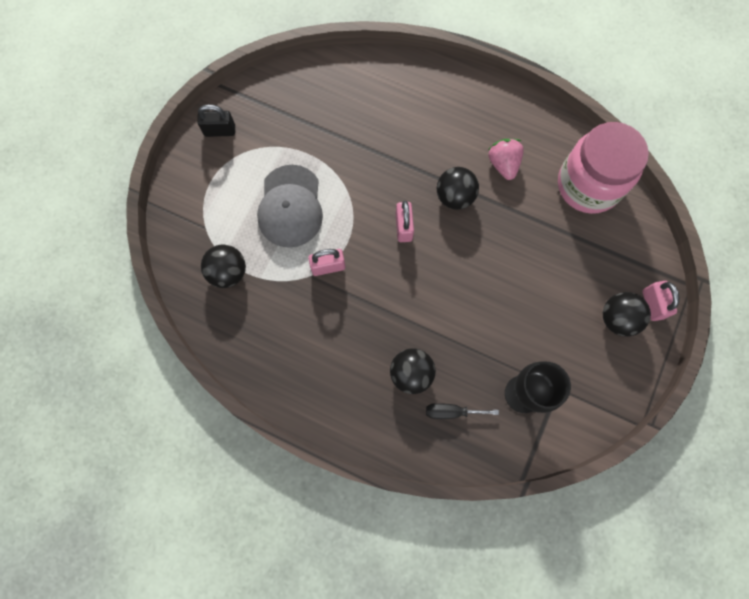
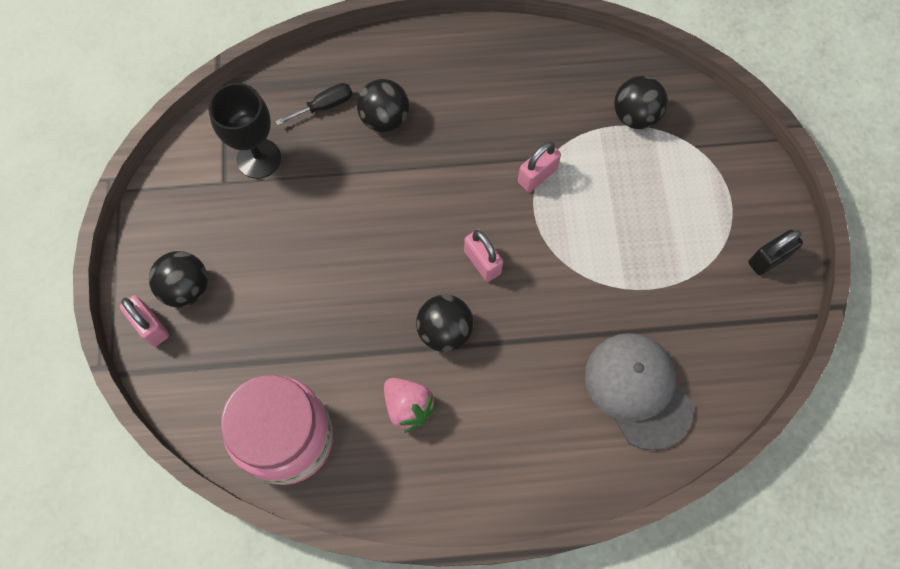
camera: 150 degrees right, 5 degrees down
(290, 206) = (623, 217): grey cap -> grey cap (637, 390)

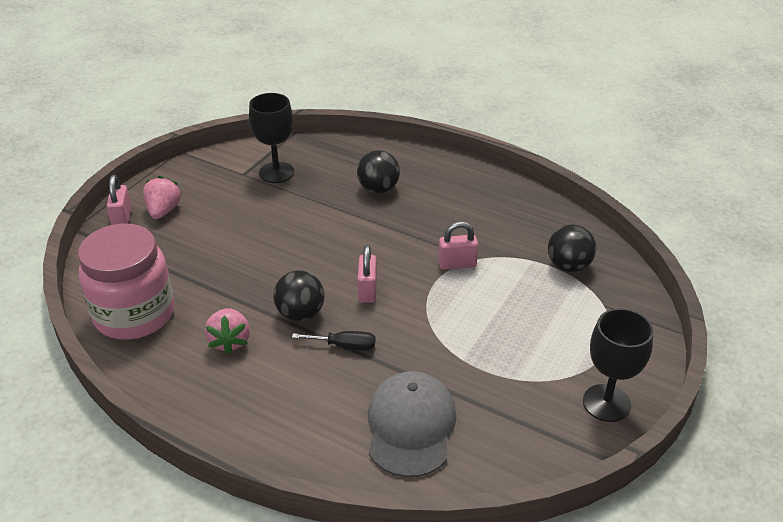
camera: 35 degrees right, 30 degrees down
(186, 288) = (163, 211): black ball -> pink strawberry
(324, 106) = (345, 166): black screwdriver -> black screwdriver (344, 346)
(768, 259) = (606, 403): black padlock -> black goblet

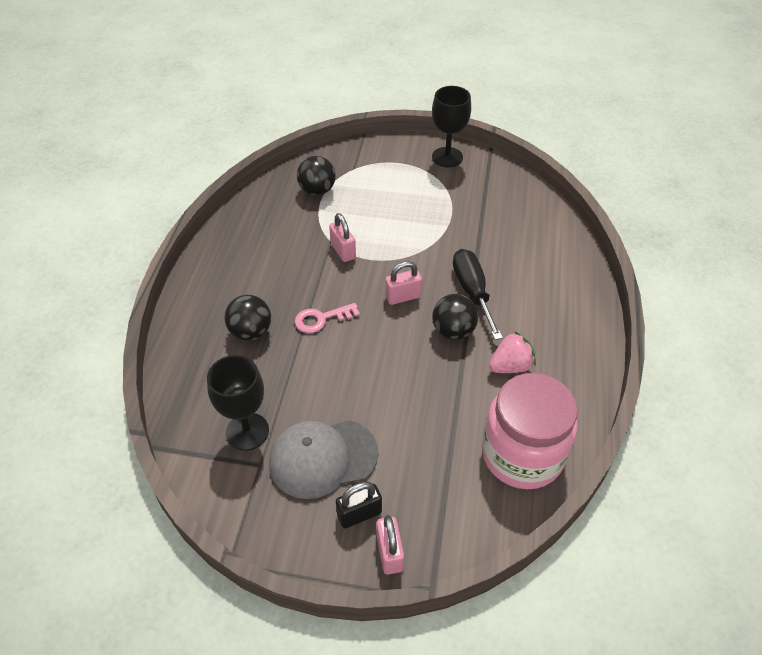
camera: 110 degrees left, 10 degrees up
(122, 218) = (389, 553): pink padlock -> pink padlock turned 75 degrees counterclockwise
(163, 211) = (359, 514): pink strawberry -> black padlock
(344, 346) = (472, 292): black screwdriver -> black screwdriver, size x1.66
(369, 231) = (322, 319): none -> pink key
(410, 426) = (523, 237): grey cap -> grey cap (323, 458)

